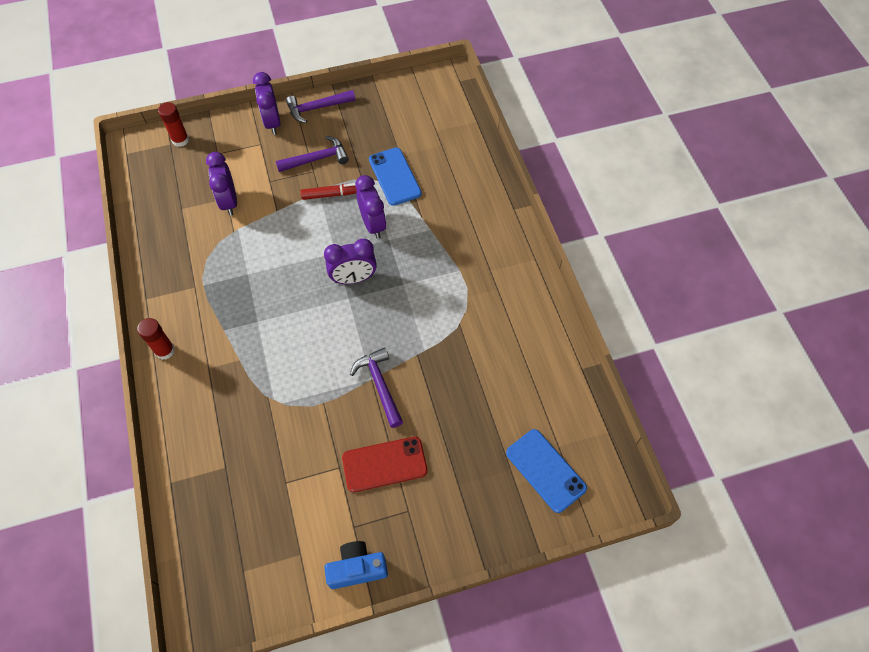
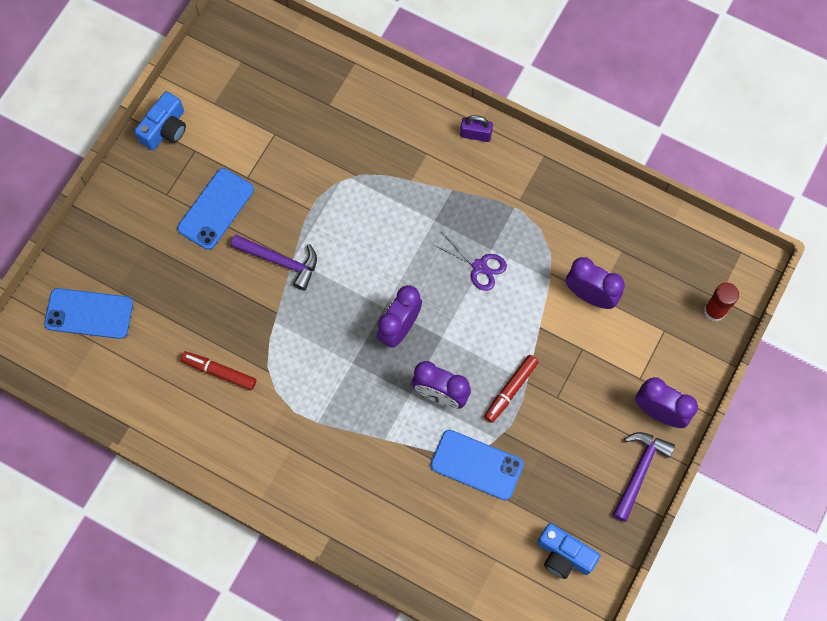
camera: 135 degrees right, 10 degrees up
(165, 350) = (475, 134): red glue stick -> purple padlock
(266, 270) = (479, 266): none -> purple scissors
(317, 159) = (569, 413): purple hammer -> none
(384, 464) = (216, 209): red phone -> blue phone
(399, 106) = (564, 555): none -> blue camera
(491, 350) = (219, 372): none -> red marker

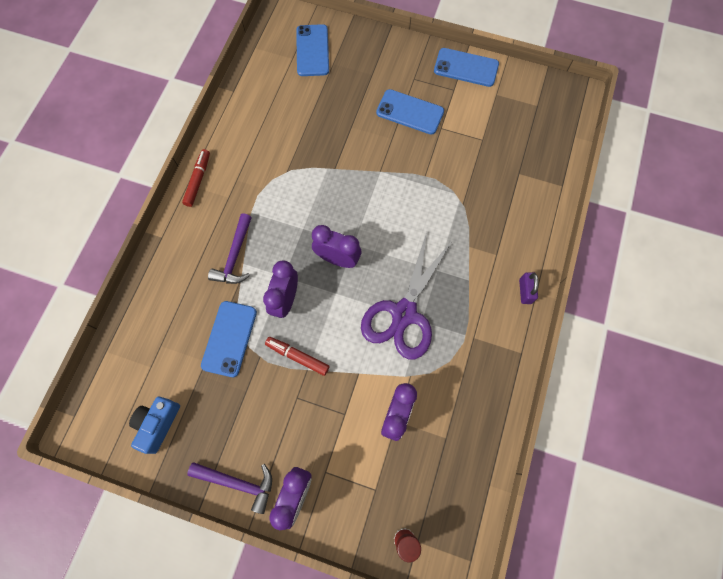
camera: 80 degrees right, 0 degrees up
(165, 129) = (466, 67): blue camera -> blue phone
(219, 372) = (281, 139): red marker -> red marker (198, 180)
(280, 261) = (377, 163): purple hammer -> purple hammer (235, 256)
(479, 266) = (404, 313): purple scissors -> purple scissors, size x2.01

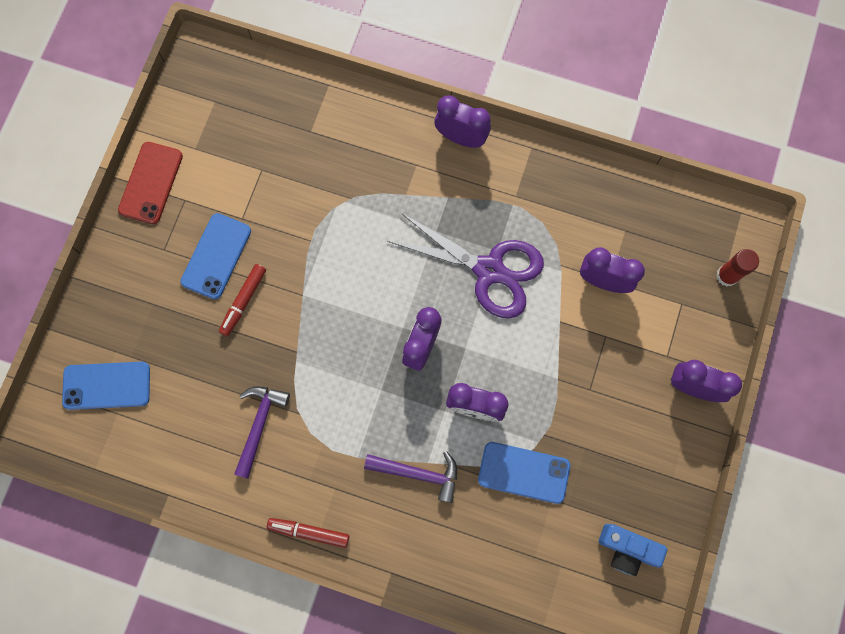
camera: 90 degrees left, 5 degrees up
(238, 483) = (684, 450): purple hammer -> purple hammer (259, 424)
(297, 356) = (543, 390): red marker -> red marker (243, 301)
(466, 67) = (151, 183): blue phone -> red phone
(525, 291) = (461, 138): purple padlock -> purple clock

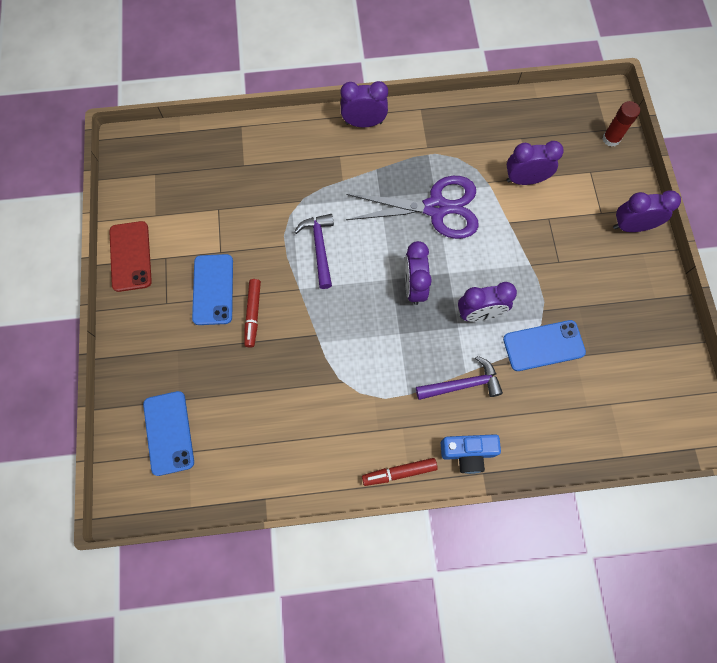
camera: 25 degrees left, 5 degrees down
(107, 385) = (168, 433): blue phone -> blue phone turned 75 degrees counterclockwise
(259, 424) = (314, 405): purple hammer -> purple hammer (319, 247)
(627, 549) = (652, 367): blue camera -> blue camera (468, 453)

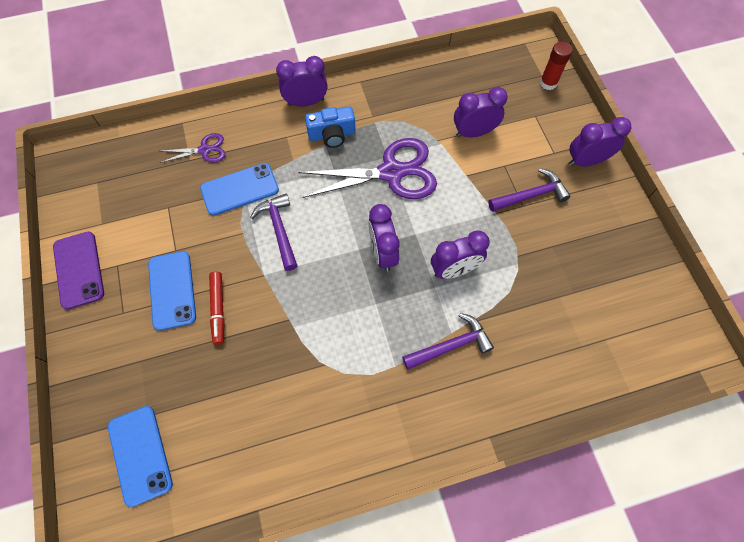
camera: 10 degrees left, 5 degrees down
(130, 256) = (79, 270): red phone -> purple phone
(259, 157) = (204, 150): none -> purple scissors
(399, 472) = (400, 453): red marker -> none
(468, 453) = (469, 418): blue camera -> blue camera (332, 134)
(543, 346) = (525, 291): blue phone -> blue phone (239, 189)
(569, 252) = (531, 195): none -> purple hammer

